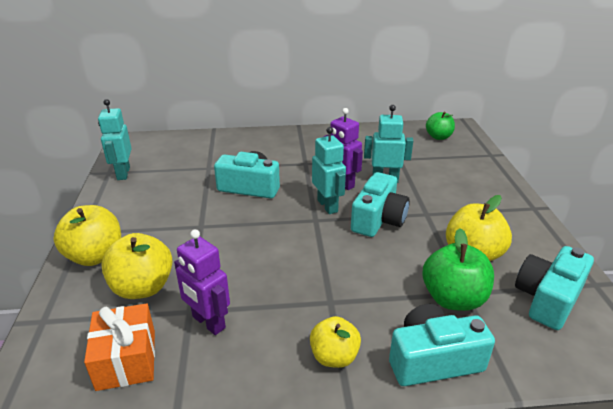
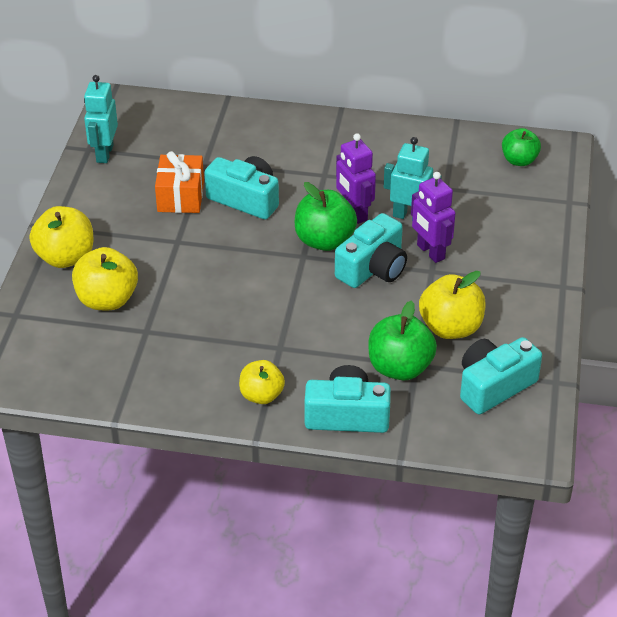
camera: 15 degrees right, 10 degrees up
(126, 359) = (84, 362): orange gift -> orange gift (181, 196)
(208, 322) = (160, 345): purple robot -> purple robot (430, 252)
(328, 206) = (324, 240): turquoise robot -> green apple

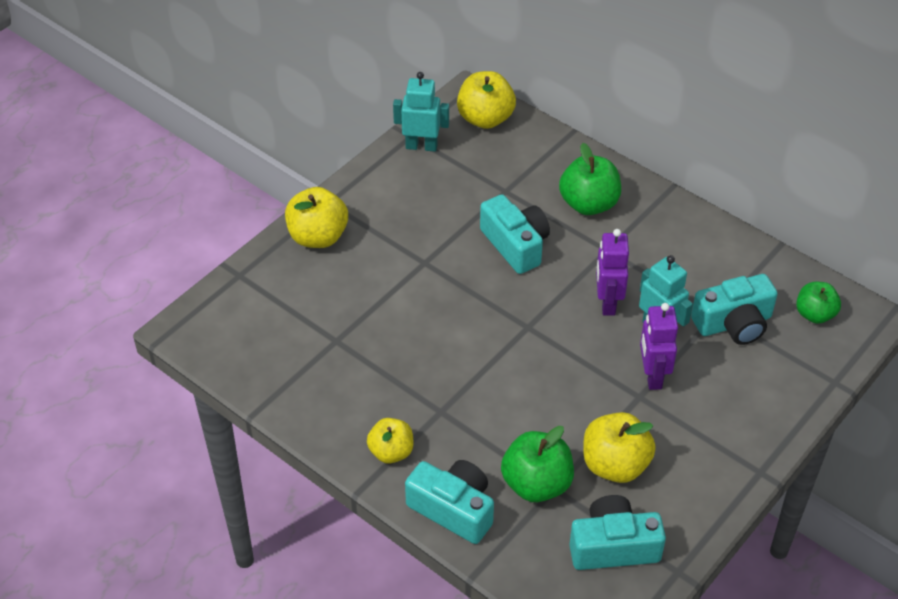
camera: 30 degrees right, 5 degrees up
(104, 153) = (421, 146): turquoise robot -> turquoise robot turned 60 degrees clockwise
(107, 300) = (324, 294): yellow apple -> yellow apple (485, 119)
(181, 196) = (459, 217): orange gift -> none
(324, 240) = (559, 319): green apple -> green apple (588, 204)
(373, 268) = (584, 368): turquoise camera -> turquoise camera (734, 323)

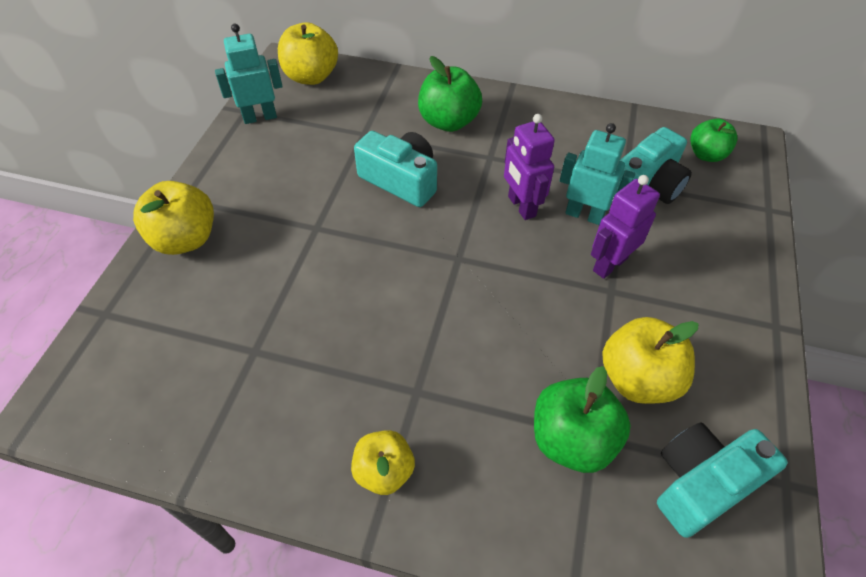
camera: 25 degrees left, 5 degrees up
(453, 509) = (497, 518): turquoise camera -> none
(652, 376) = (609, 264): purple robot -> purple robot turned 75 degrees clockwise

